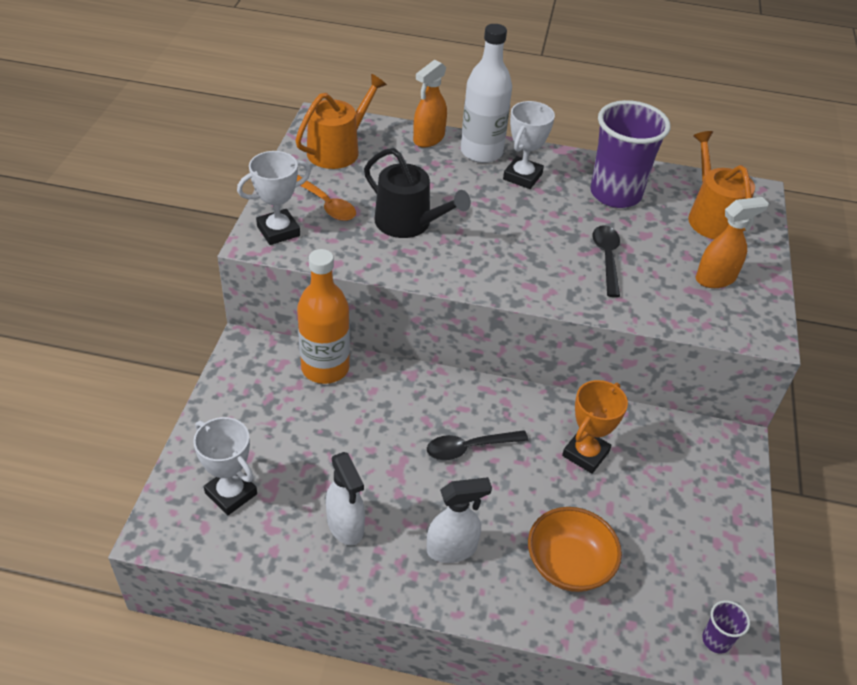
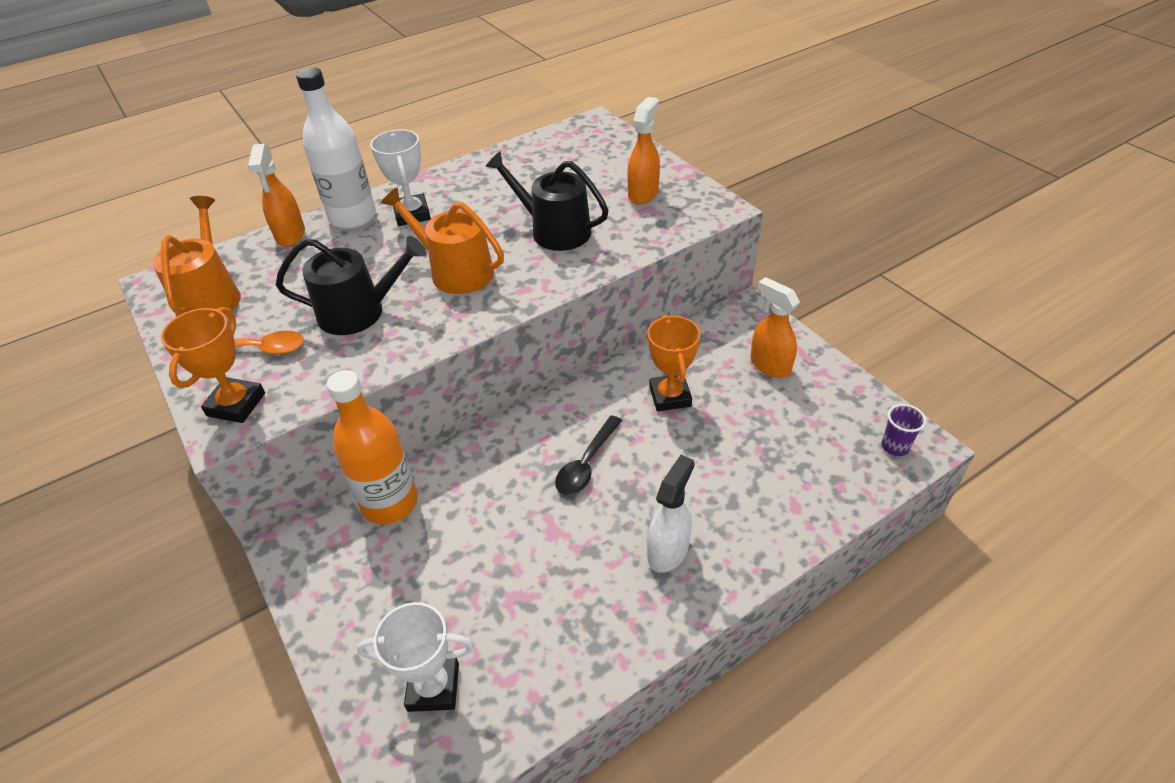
camera: 40 degrees left, 0 degrees up
(278, 231) = (236, 404): white trophy -> orange trophy
(345, 526) = (567, 614): white spray bottle -> none
(568, 564) = (755, 483): orange bowl -> none
(607, 258) = (554, 230): black spoon -> black watering can
(615, 194) = (500, 182): purple cup -> none
(695, 497) = (769, 365): none -> orange spray bottle
(711, 217) = (587, 156): orange watering can -> orange watering can (455, 271)

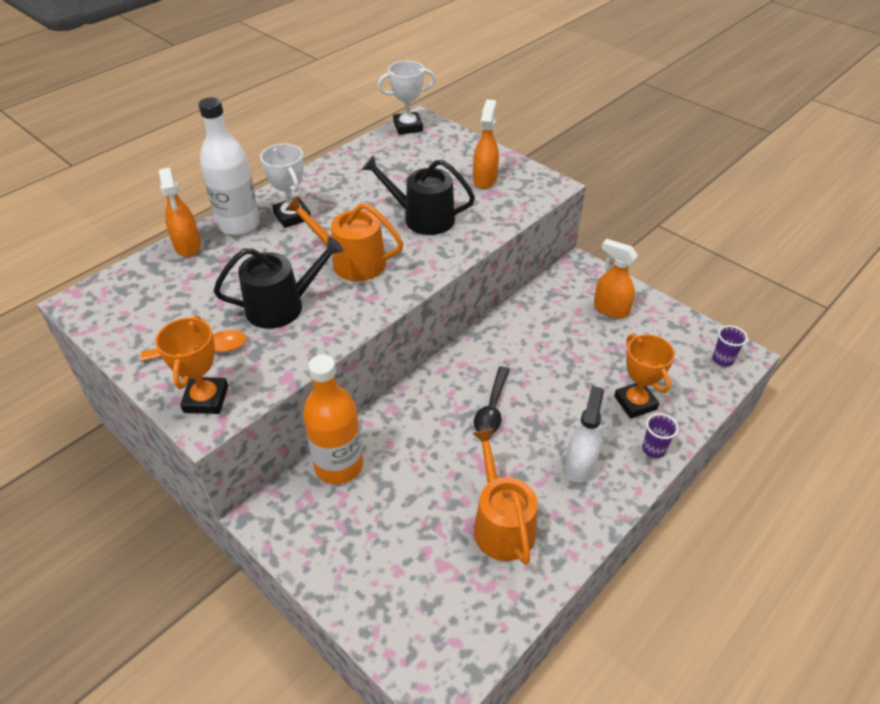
camera: 15 degrees left, 0 degrees up
(210, 296) = (137, 309): orange watering can -> orange watering can (501, 524)
(433, 687) = (431, 603): white trophy -> white trophy (408, 127)
(670, 396) = (540, 344): orange trophy -> orange trophy (635, 403)
(768, 546) = (653, 449): none -> purple cup

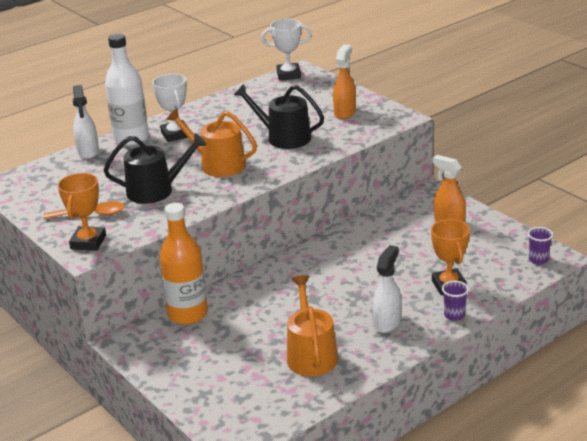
camera: 10 degrees right, 15 degrees down
(188, 246) = (88, 152): orange spray bottle -> white spray bottle
(492, 408) = (323, 284): black spoon -> none

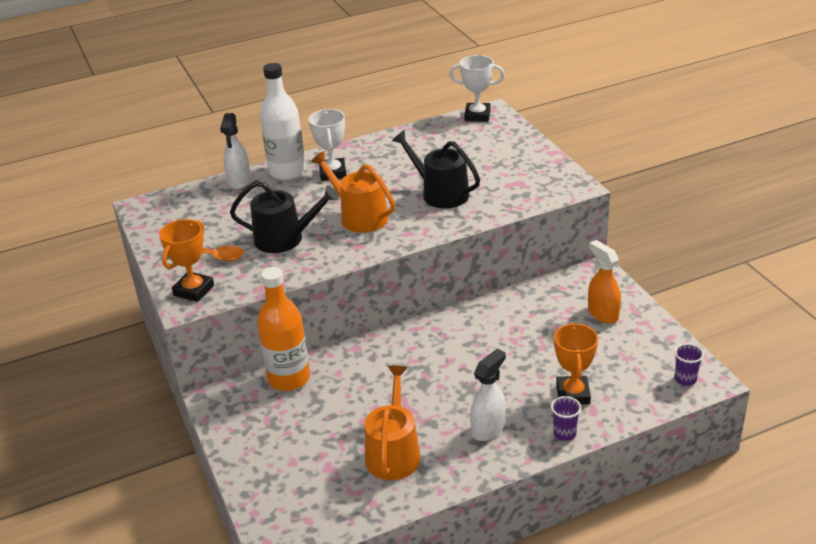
camera: 15 degrees right, 5 degrees up
(345, 112) = (517, 171): orange spray bottle -> none

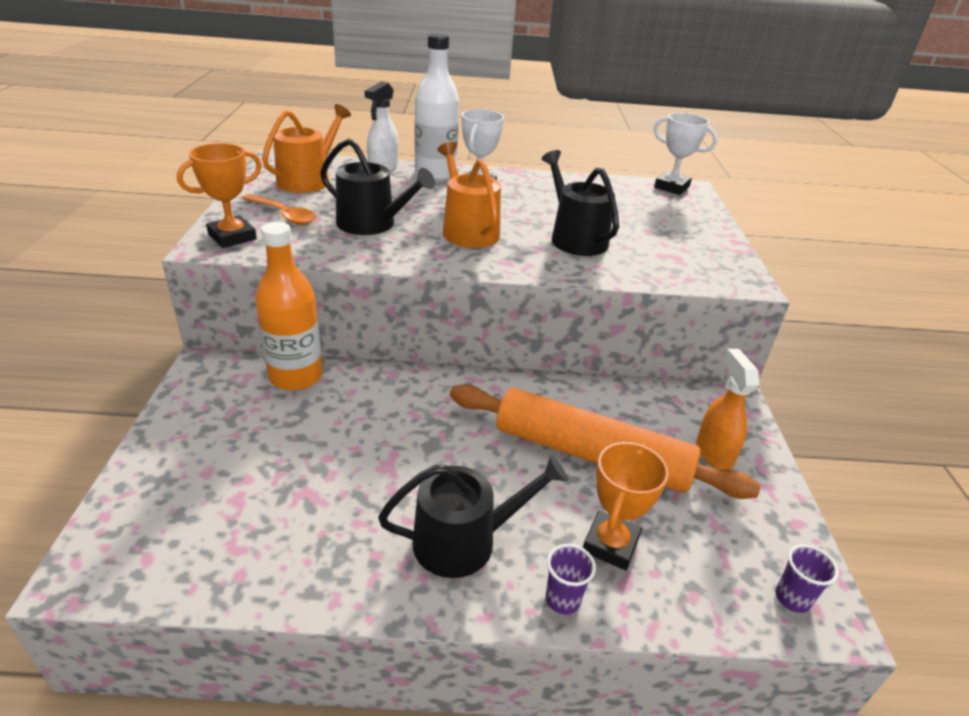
camera: 20 degrees right, 0 degrees up
(393, 452) = (325, 516): orange watering can -> orange watering can (308, 179)
(488, 428) = (465, 541): white spray bottle -> black watering can
(528, 347) = (591, 454): none -> orange rolling pin

